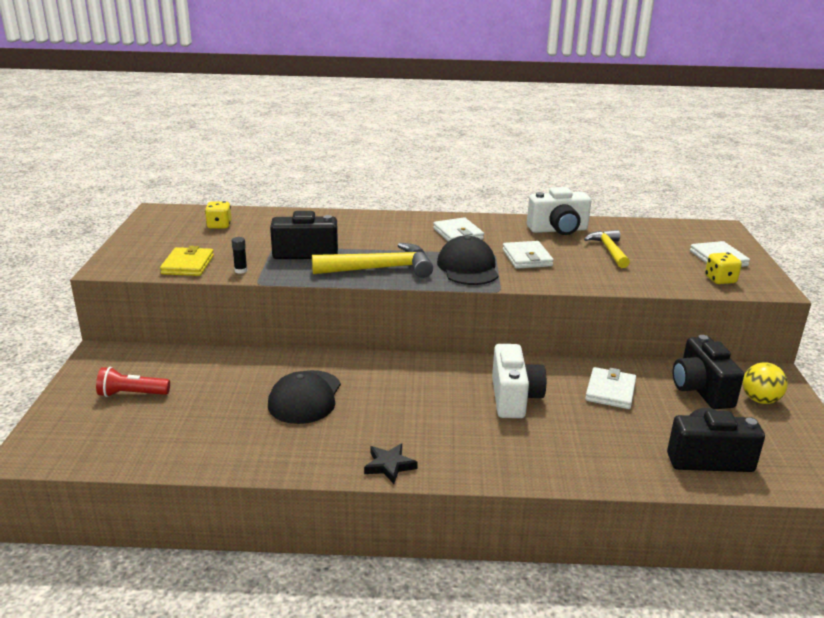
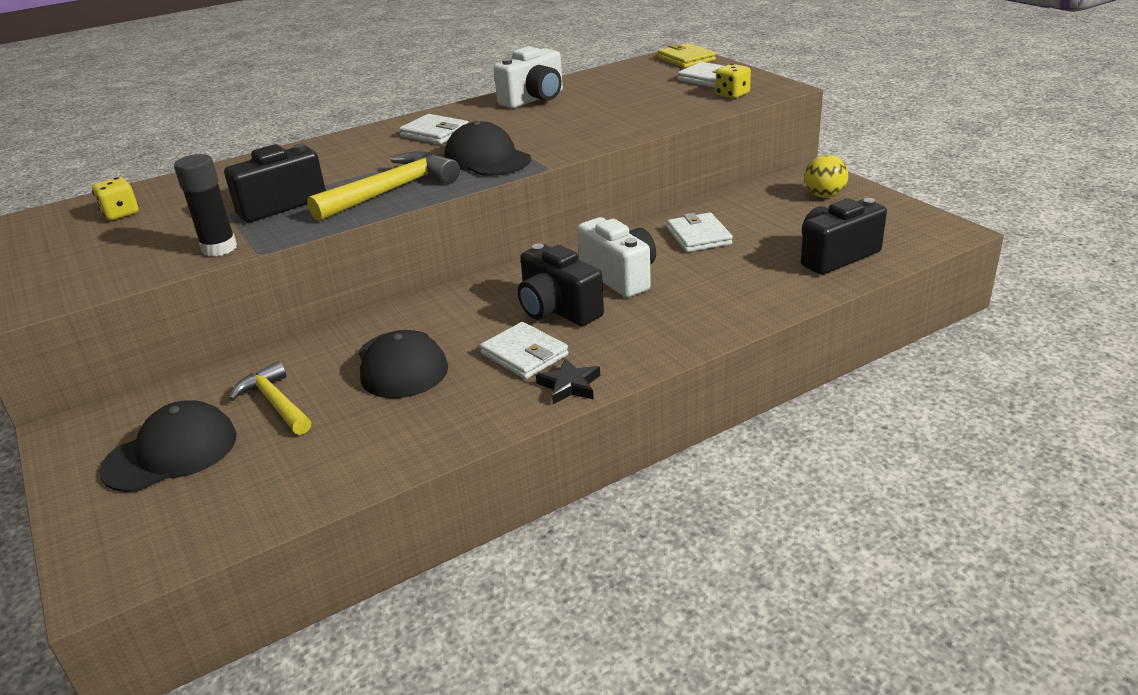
camera: 30 degrees left, 5 degrees up
(132, 394) = (171, 453): red flashlight -> black cap
(188, 265) = (136, 266): yellow wallet -> yellow wallet (686, 59)
(241, 270) = (219, 248): black glue stick -> black glue stick, size x1.94
(527, 258) = (536, 132): white wallet -> white wallet (524, 354)
(609, 250) = (606, 101): yellow hammer -> yellow hammer (275, 403)
(701, 390) = (771, 206): black camera -> black camera (557, 310)

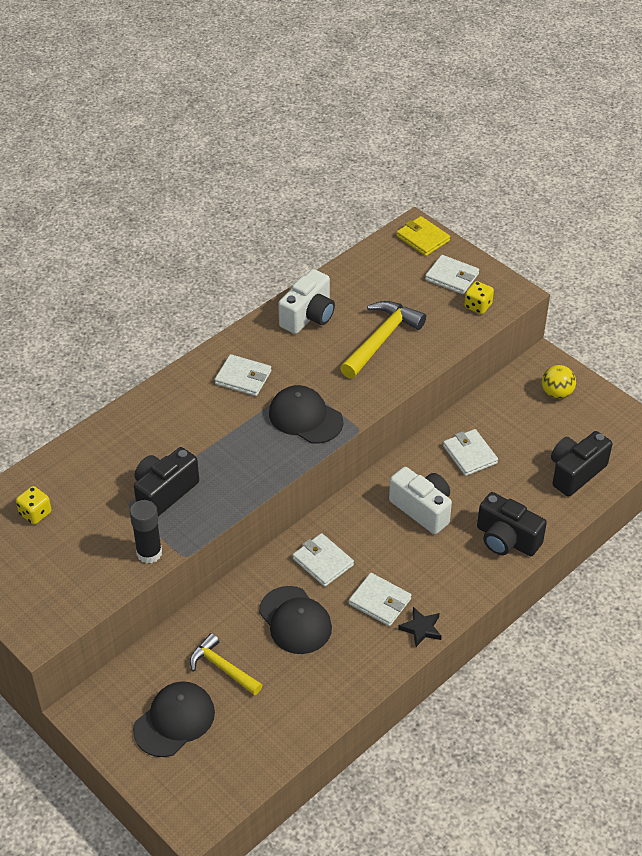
camera: 15 degrees left, 15 degrees up
(392, 191) = (247, 468): yellow hammer -> yellow hammer (381, 339)
(469, 314) = (323, 562): none -> white wallet
(557, 310) = (387, 552): black camera -> black camera (506, 539)

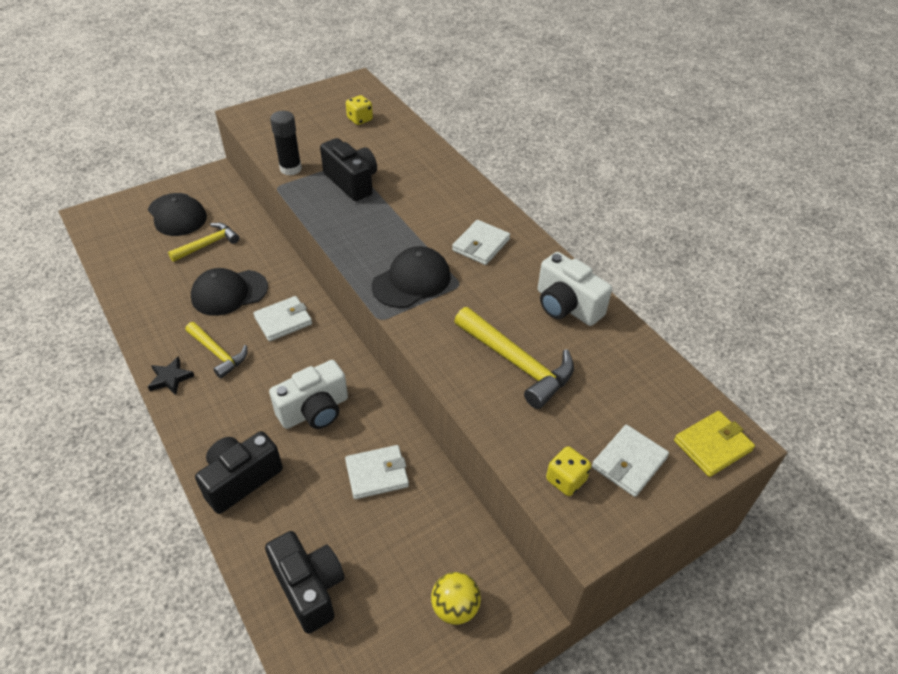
camera: 100 degrees right, 0 degrees up
(380, 601) = (218, 353): white wallet -> yellow hammer

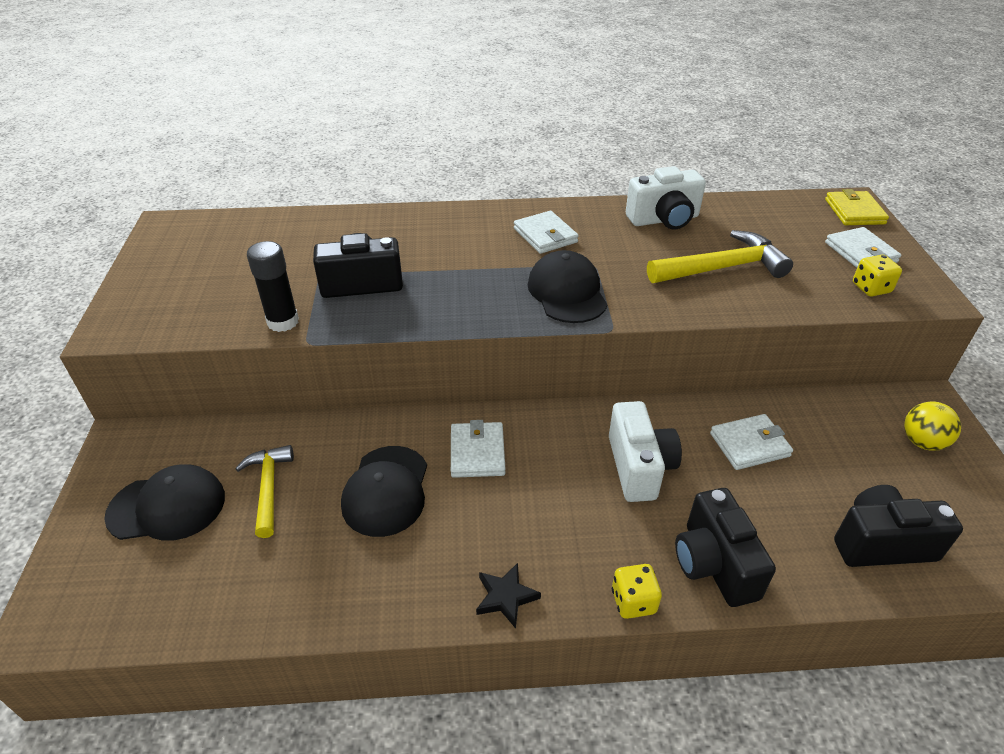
camera: 60 degrees left, 5 degrees down
(218, 353) = (492, 532): yellow hammer -> none
(360, 119) = (246, 244): yellow dice -> yellow dice (633, 601)
(377, 474) = (749, 445): white wallet -> white wallet turned 60 degrees clockwise

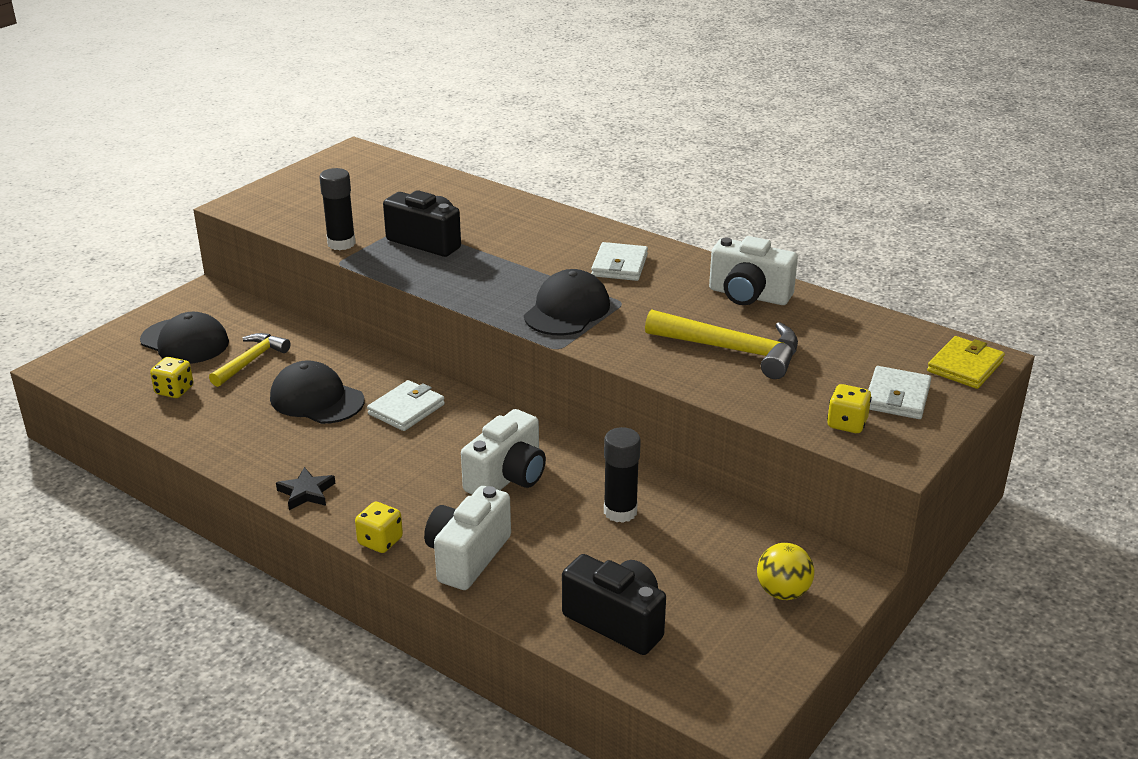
camera: 40 degrees right, 10 degrees down
(226, 570) = (174, 390): none -> yellow dice
(386, 490) = (317, 399): black cap -> black cap turned 75 degrees clockwise
(714, 564) = (467, 556): black camera -> white camera
(749, 445) = (620, 512): white wallet -> black glue stick

